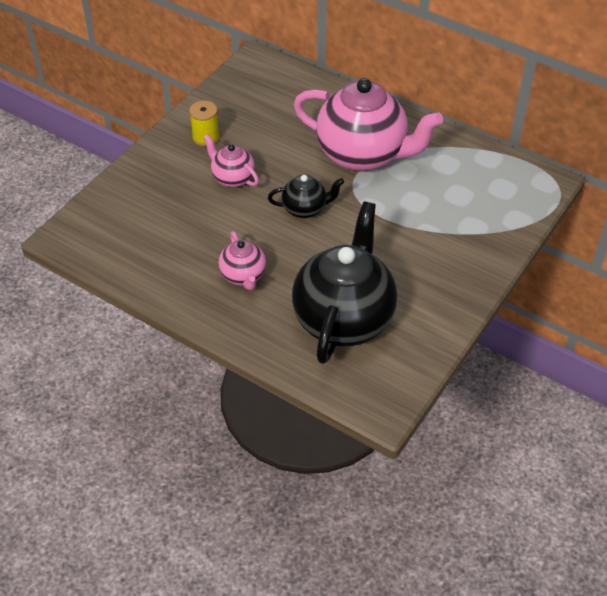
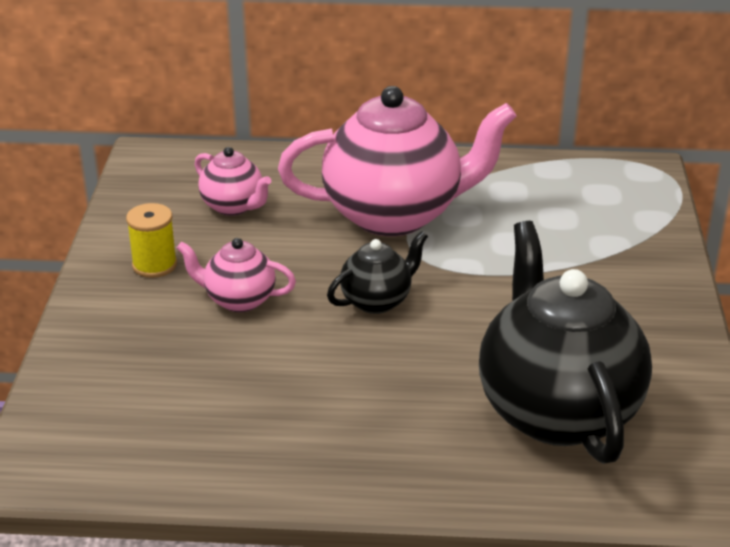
camera: 30 degrees left, 15 degrees down
(243, 276) = (366, 413): pink teapot -> pink teapot (233, 206)

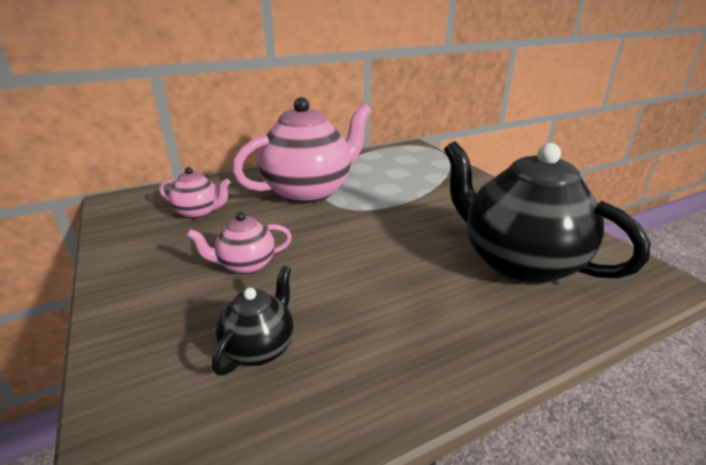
camera: 30 degrees left, 5 degrees down
(154, 265) = (160, 262): yellow spool -> none
(377, 301) = (343, 237): black teapot -> black teapot (260, 348)

